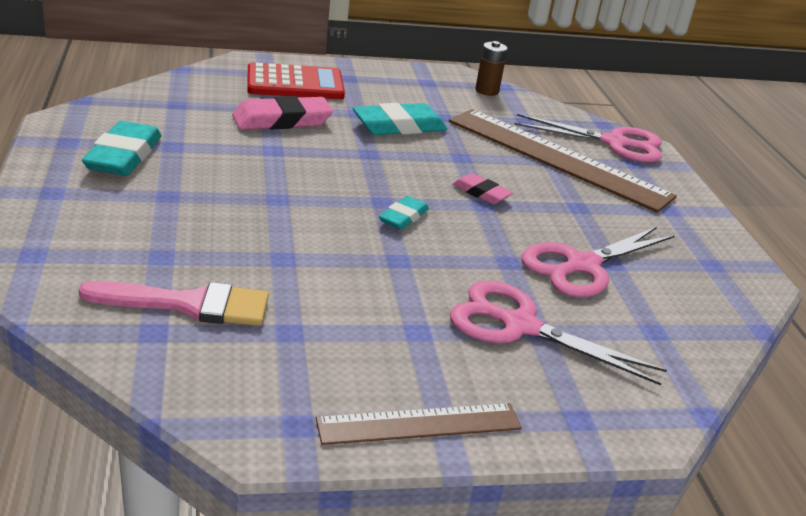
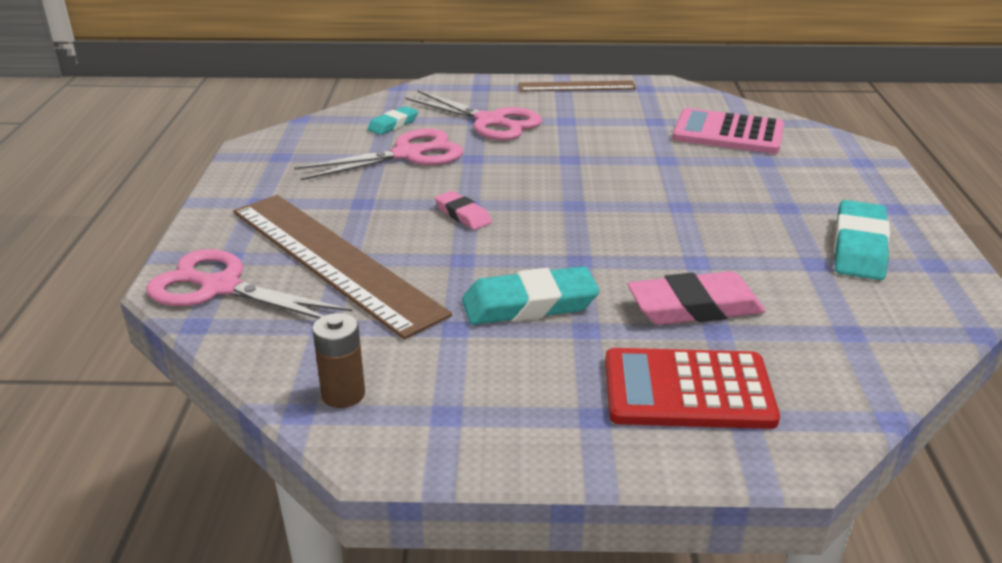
camera: 165 degrees left, 0 degrees up
(189, 304) = (728, 133): pink brush -> pink calculator
(403, 217) = (556, 190): turquoise eraser -> turquoise eraser (393, 124)

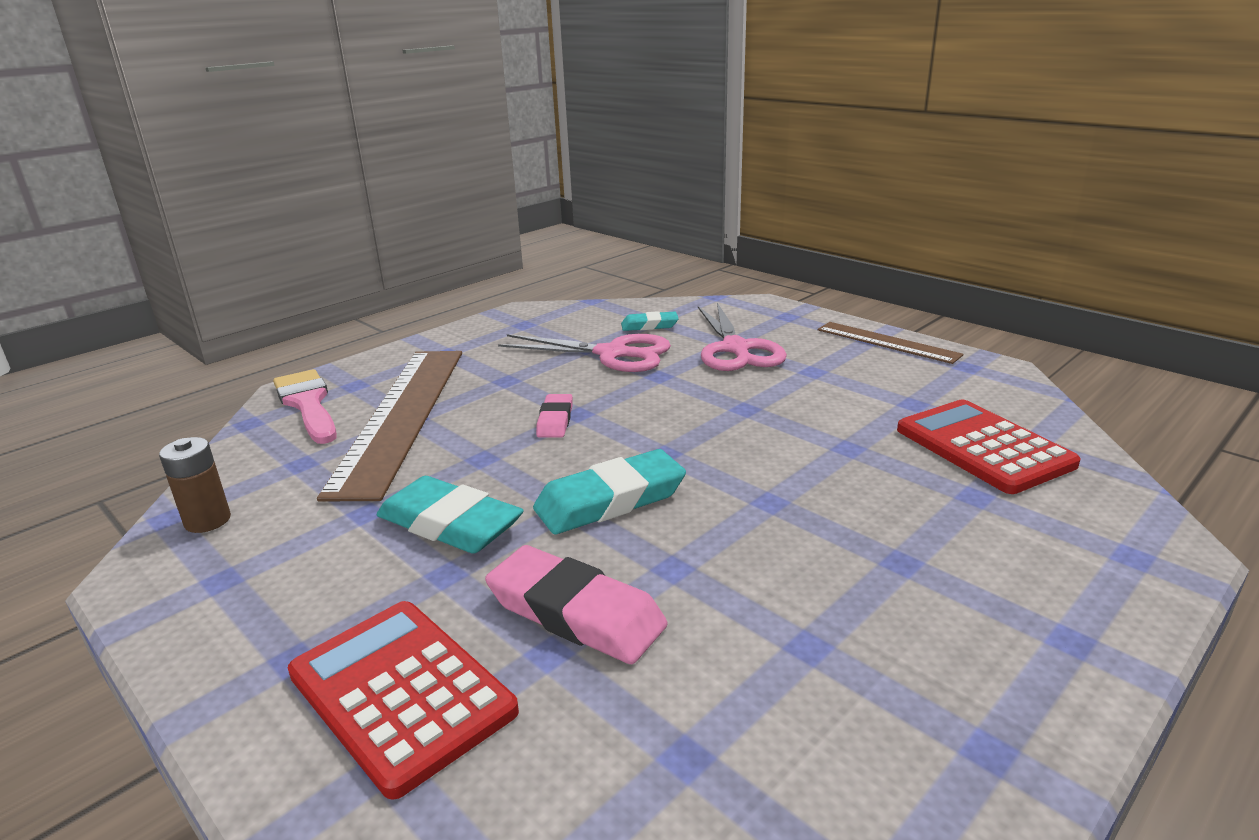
camera: 45 degrees right, 5 degrees down
(220, 287) = (307, 404): pink scissors -> pink brush
(728, 133) = (983, 447): pink calculator -> red calculator
(859, 247) = (909, 661): turquoise eraser -> turquoise eraser (610, 500)

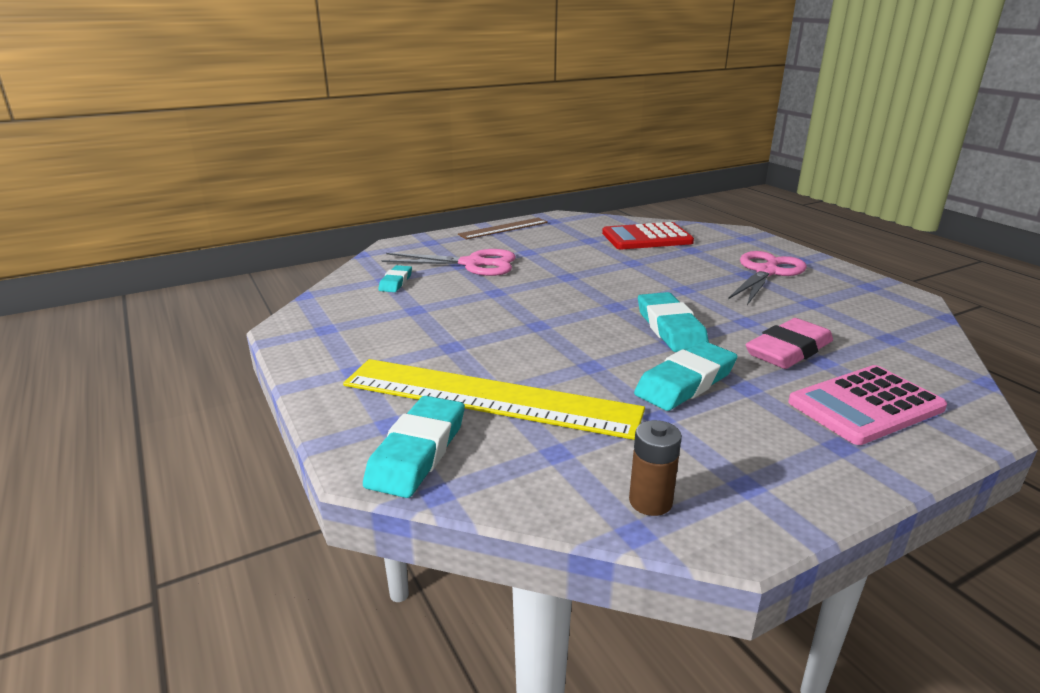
camera: 75 degrees left, 0 degrees up
(307, 404) = (417, 452): pink brush -> turquoise eraser
(401, 416) = (489, 397): brown ruler -> yellow ruler
(401, 692) = (865, 405): red calculator -> pink calculator
(555, 420) = (546, 333): pink eraser -> none
(612, 354) = (439, 301): pink scissors -> pink scissors (766, 272)

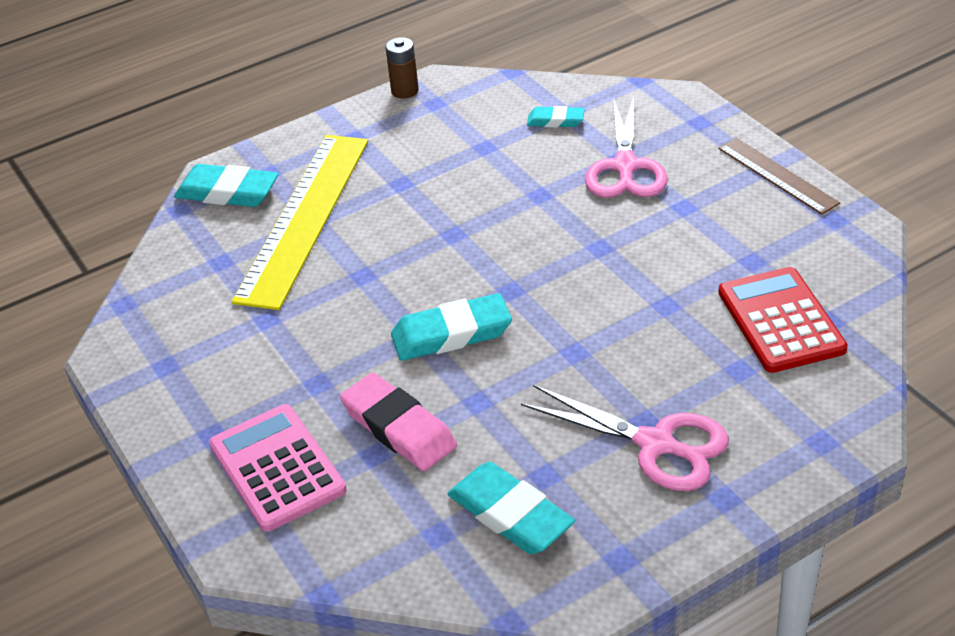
camera: 90 degrees right, 15 degrees up
(650, 502) = (153, 311): brown battery -> brown battery (405, 91)
(685, 382) = (327, 339): turquoise eraser -> turquoise eraser (510, 514)

